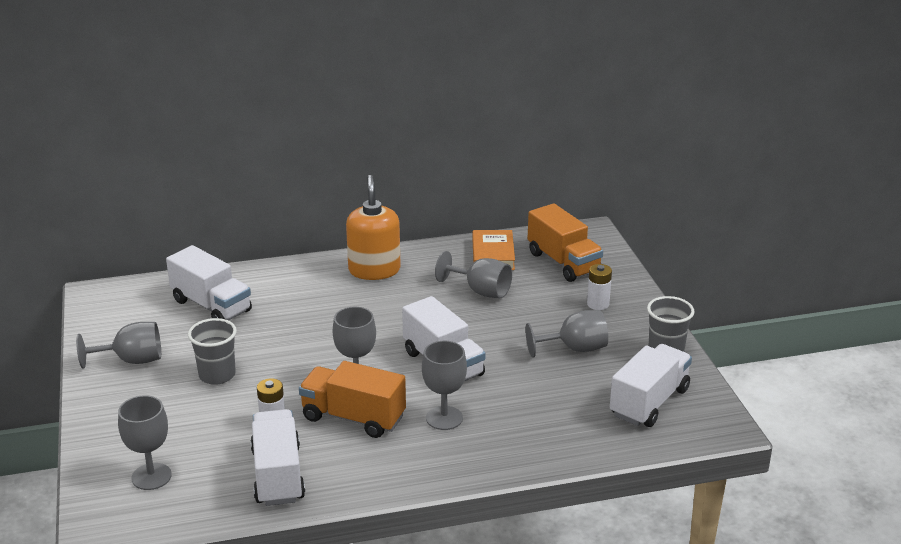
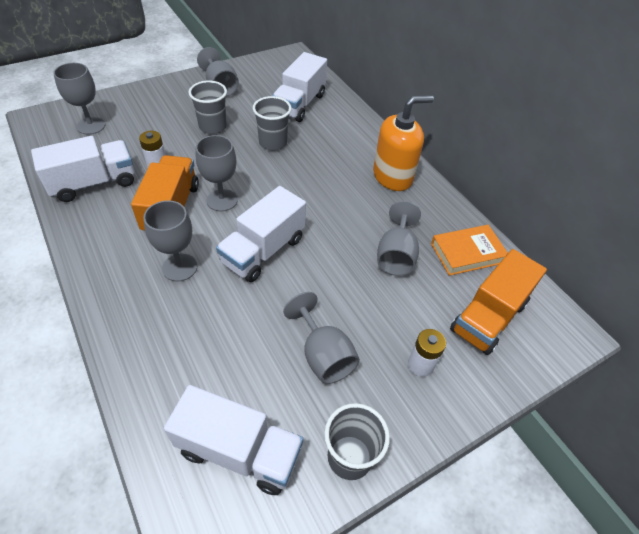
camera: 70 degrees right, 20 degrees up
(275, 335) = (273, 143): none -> grey cup

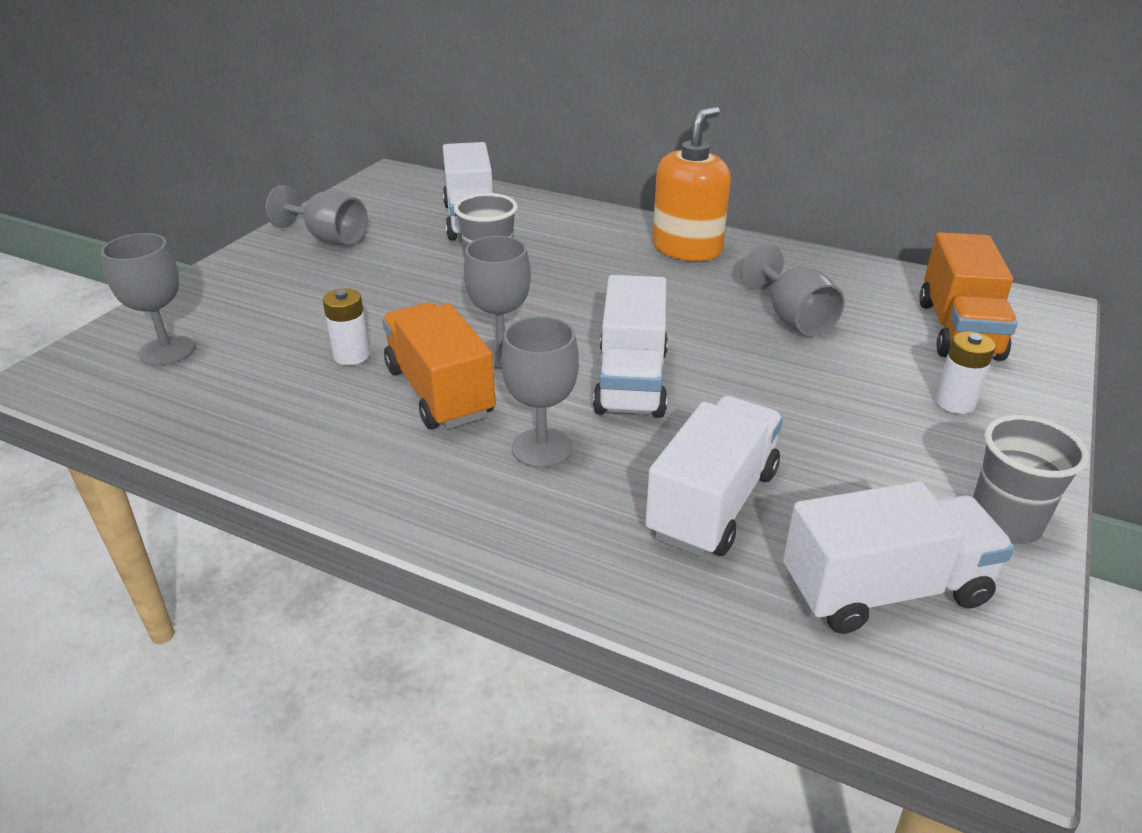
camera: 30 degrees left, 15 degrees down
(94, 183) = (269, 414): white truck -> white truck (712, 503)
(212, 127) = (377, 283): grey cup -> none
(323, 355) = (845, 446): grey goblet -> none
(467, 253) = (862, 285): orange book -> none

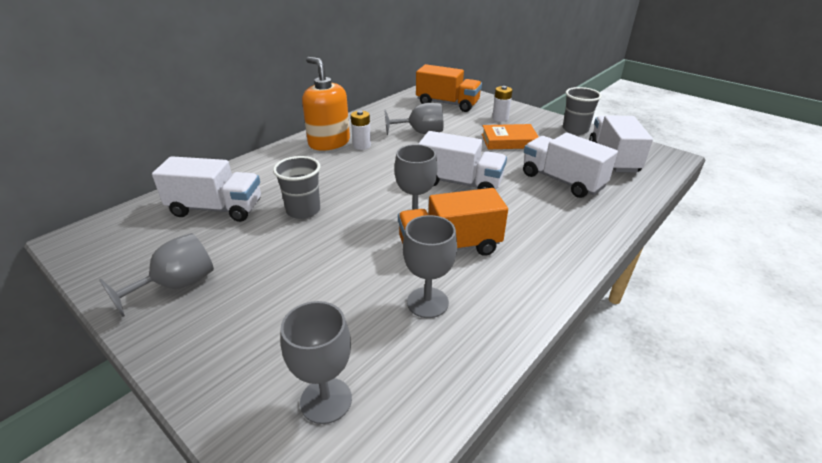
camera: 75 degrees left, 0 degrees up
(351, 356) = (388, 282): white battery -> white battery (362, 145)
(542, 448) = (514, 218): grey goblet -> grey goblet (427, 302)
(845, 423) = (509, 141): none -> orange book

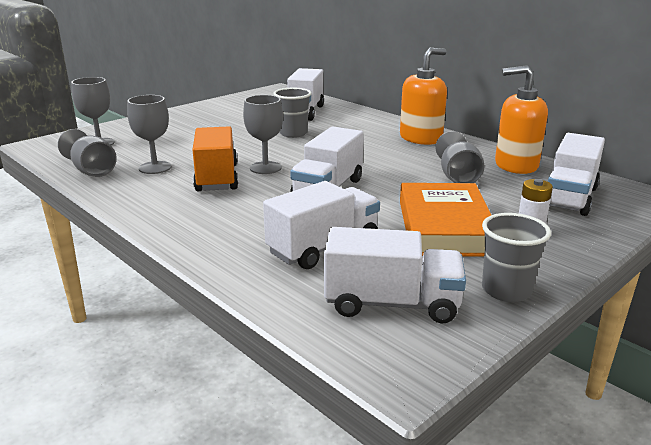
camera: 95 degrees right, 10 degrees down
(177, 285) = (219, 111): grey goblet -> grey goblet (92, 171)
(362, 145) = (416, 150): white battery -> none
(393, 113) = (515, 165): none -> orange soap dispenser
(447, 104) = (569, 197): orange truck -> white truck
(509, 141) = (444, 227): orange book -> orange book, size x1.54

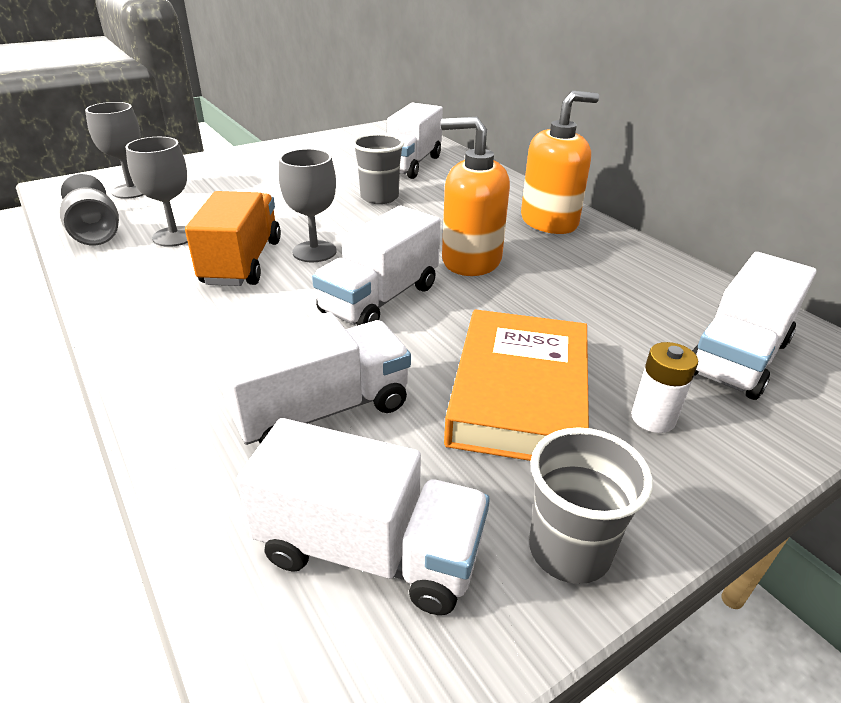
camera: 10 degrees right, 10 degrees up
(458, 177) = (576, 297): grey goblet -> none
(515, 165) = (671, 284): orange soap dispenser -> orange soap dispenser (471, 260)

